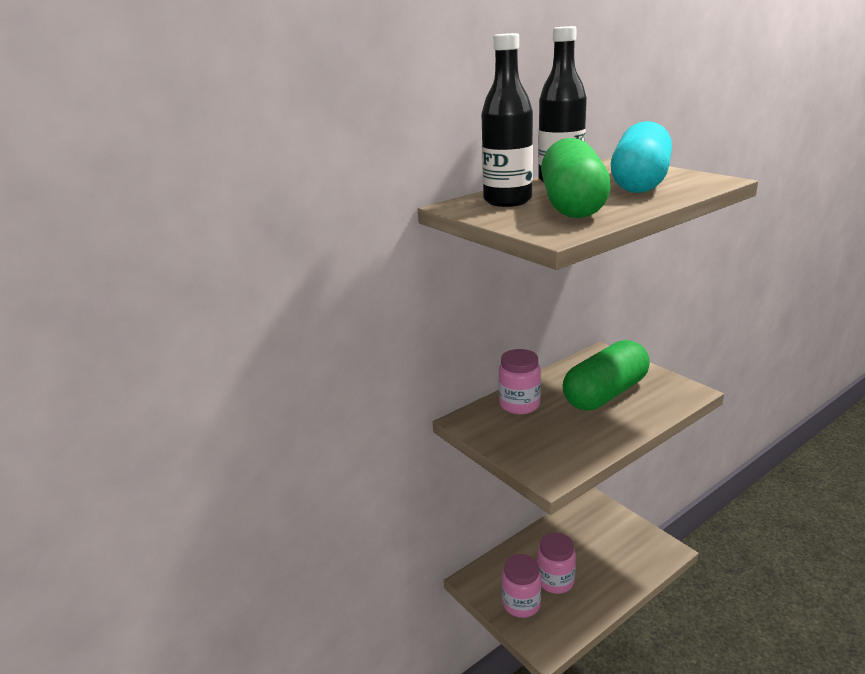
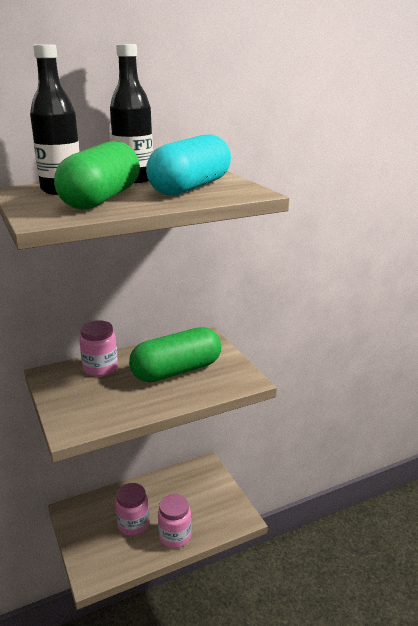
camera: 10 degrees right, 0 degrees up
(521, 604) = (94, 537): pink jar -> pink jar (175, 536)

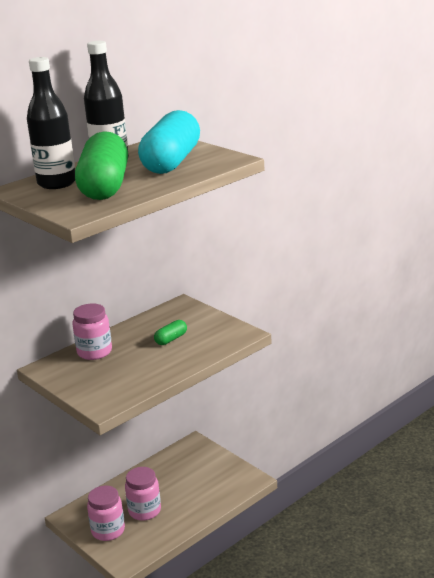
camera: 15 degrees left, 0 degrees up
(175, 536) = (191, 510): pink jar -> pink jar (108, 531)
(177, 371) = (171, 339): green capsule -> green capsule, size x0.41

